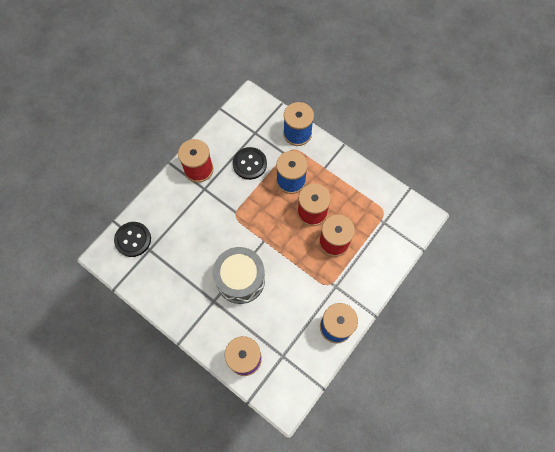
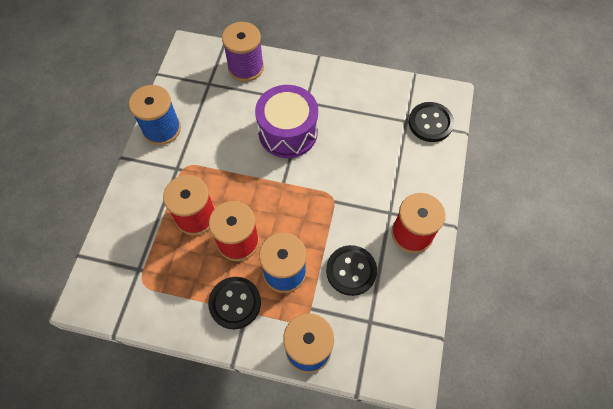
camera: 155 degrees right, 5 degrees down
(240, 279) = (288, 132): grey drum -> purple drum
(329, 175) = (235, 303): none -> black button

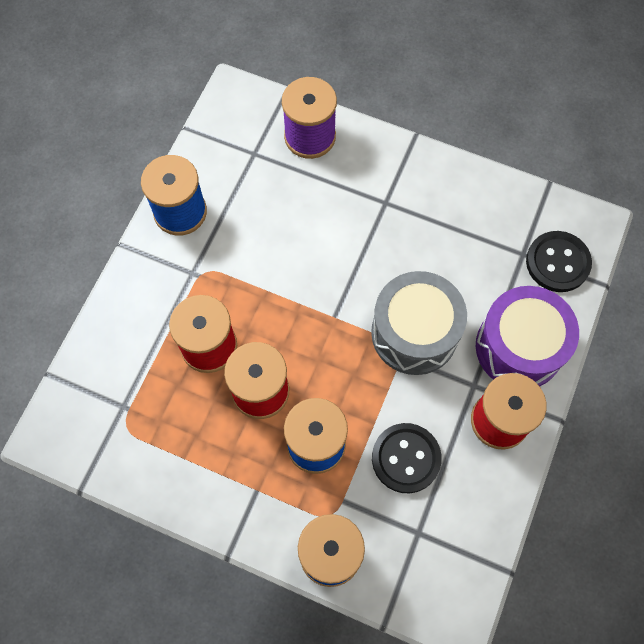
camera: 10 degrees right, 5 degrees up
(235, 303) = (243, 475): black button -> none
(288, 132) = (353, 244): purple drum -> purple drum (519, 347)
(341, 184) = (414, 333): none -> grey drum

